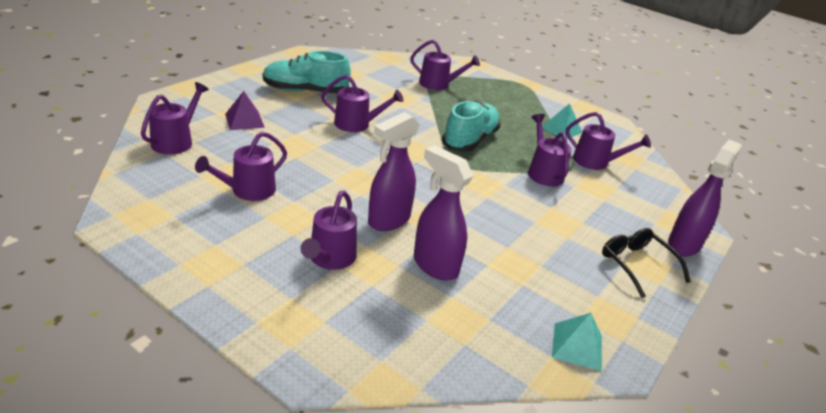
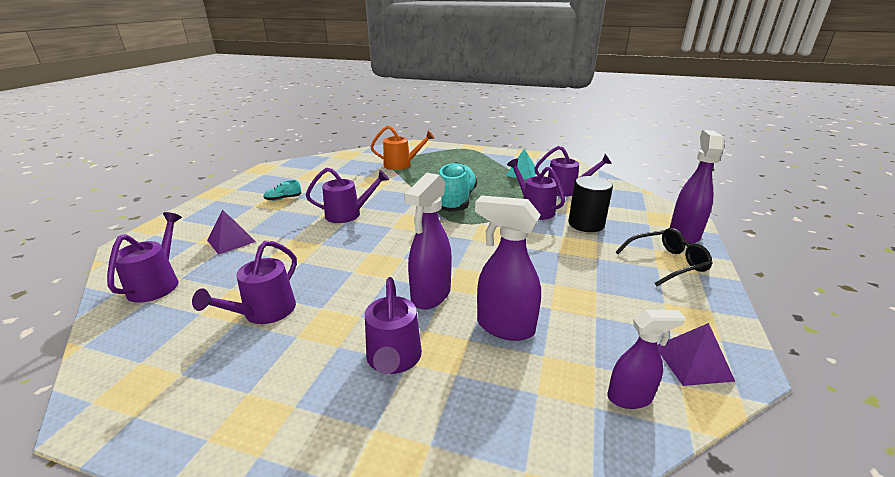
camera: 15 degrees left, 5 degrees down
(305, 91) = (283, 199): turquoise shoe -> turquoise shoe, size x0.42
(438, 84) = (401, 164): purple watering can -> orange watering can
(499, 349) = (630, 397): none -> purple spray bottle
(577, 346) = (692, 362): turquoise pyramid -> purple pyramid
(586, 203) = (586, 224): none -> black cylinder
(636, 264) = (667, 263): black glasses -> black glasses turned 120 degrees clockwise

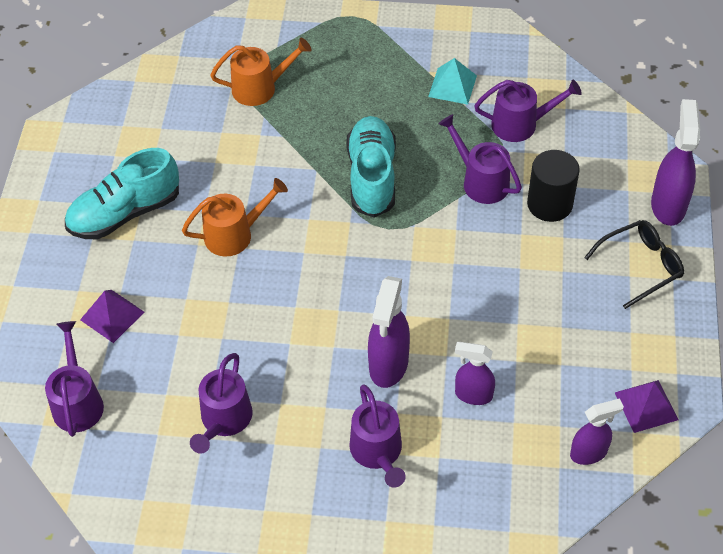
camera: 10 degrees left, 25 degrees up
(283, 199) = (125, 213): turquoise shoe -> turquoise shoe, size x2.37
(348, 214) = (235, 234): purple watering can -> orange watering can
(504, 327) = (473, 395): purple spray bottle -> purple spray bottle, size x0.64

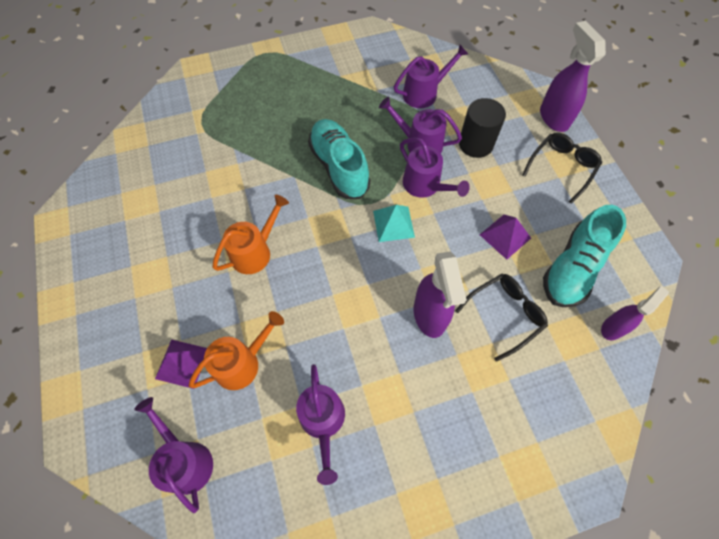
camera: 25 degrees left, 10 degrees up
(125, 213) = (154, 266): turquoise shoe -> turquoise shoe (573, 268)
(260, 88) = (220, 127): orange watering can -> orange watering can (242, 363)
(378, 452) = (461, 396): purple watering can -> purple watering can (425, 185)
(452, 86) = (362, 81): turquoise pyramid -> turquoise pyramid (393, 224)
(473, 395) = (505, 314): purple spray bottle -> black glasses
(646, 406) = (628, 272): purple pyramid -> purple pyramid (505, 236)

